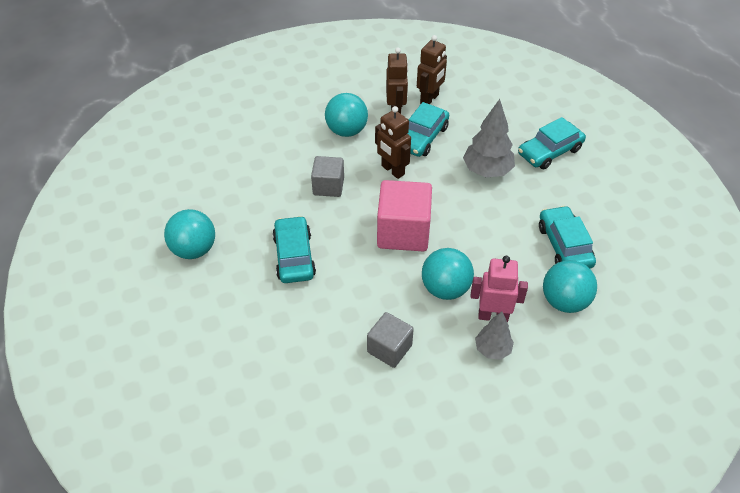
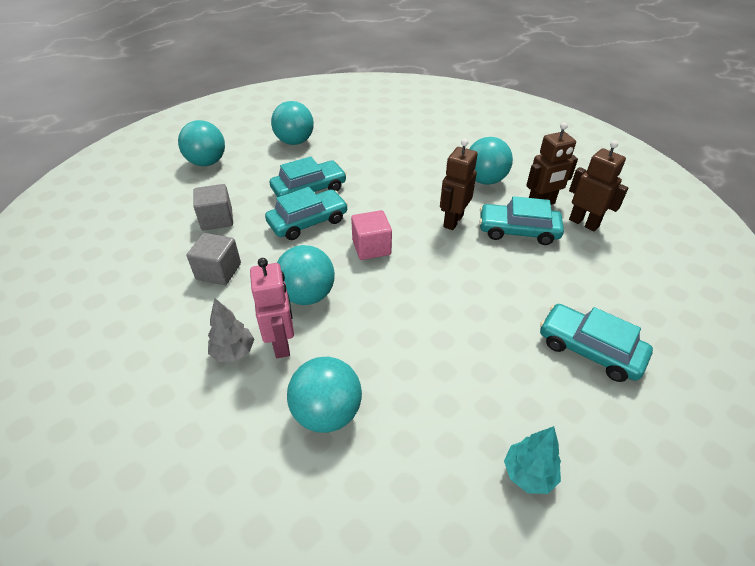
camera: 70 degrees right, 5 degrees down
(189, 338) = (207, 162): none -> turquoise ball
(328, 186) = (403, 187): grey cube -> grey cube (217, 219)
(403, 232) = (371, 247): pink cube -> pink cube, size x0.61
(429, 99) = (584, 223): brown robot -> brown robot turned 150 degrees counterclockwise
(487, 171) = (506, 293): grey tree -> none
(564, 245) = (424, 396): turquoise car -> turquoise car (308, 222)
(629, 216) = (528, 474): none -> turquoise tree

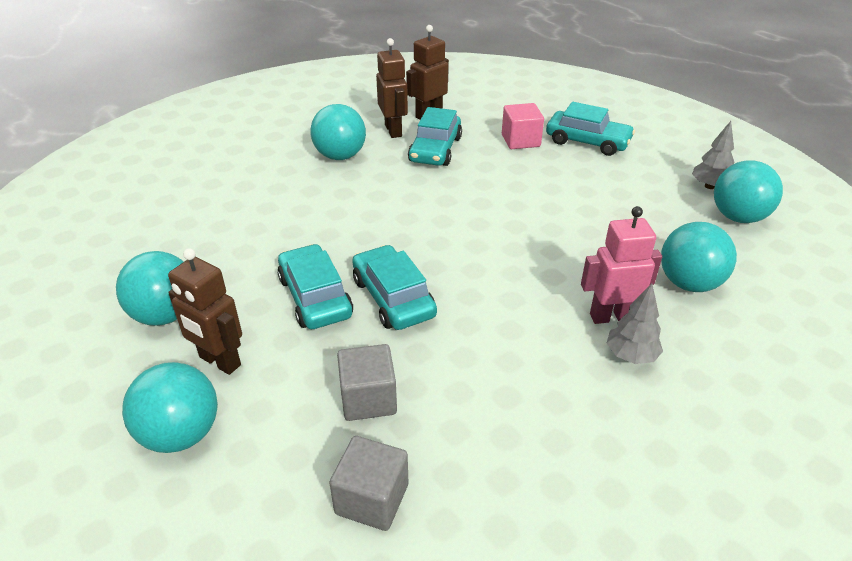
camera: 85 degrees left, 5 degrees down
(218, 271) = (492, 384): grey cube -> grey cube (372, 499)
(307, 295) = (535, 297): turquoise ball -> turquoise ball (738, 217)
(371, 247) = (452, 245): pink cube -> pink cube (520, 140)
(453, 221) = (412, 185): brown robot -> brown robot (219, 361)
(528, 474) = (709, 186): turquoise tree -> grey tree
(589, 349) = (587, 141): turquoise car -> turquoise car turned 105 degrees counterclockwise

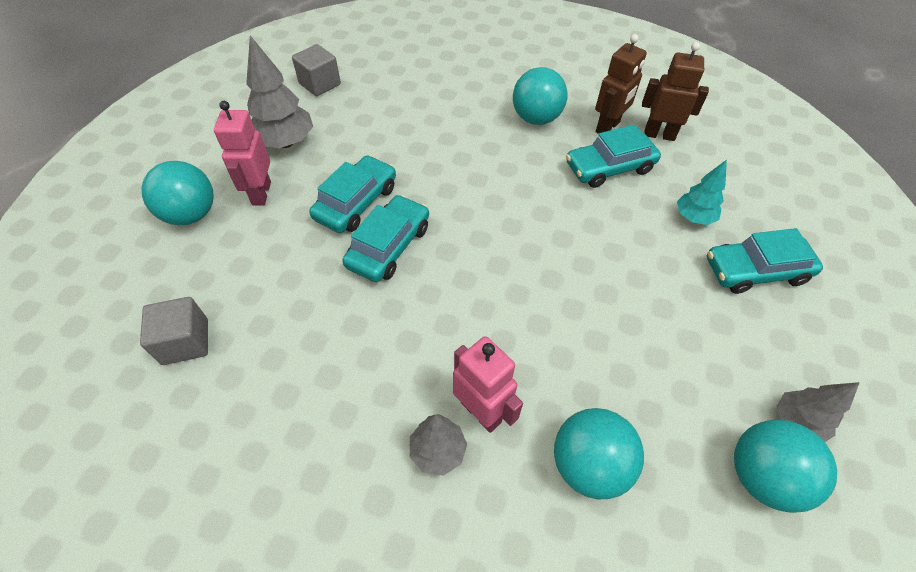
camera: 55 degrees right, 15 degrees up
(165, 315) = (285, 143): turquoise ball -> grey tree
(219, 361) = (261, 193): brown robot -> pink robot
(368, 399) = (274, 290): grey cube -> grey cube (320, 84)
(520, 140) = (693, 217): pink cube -> turquoise tree
(587, 141) = (755, 270): turquoise car -> turquoise car turned 90 degrees clockwise

